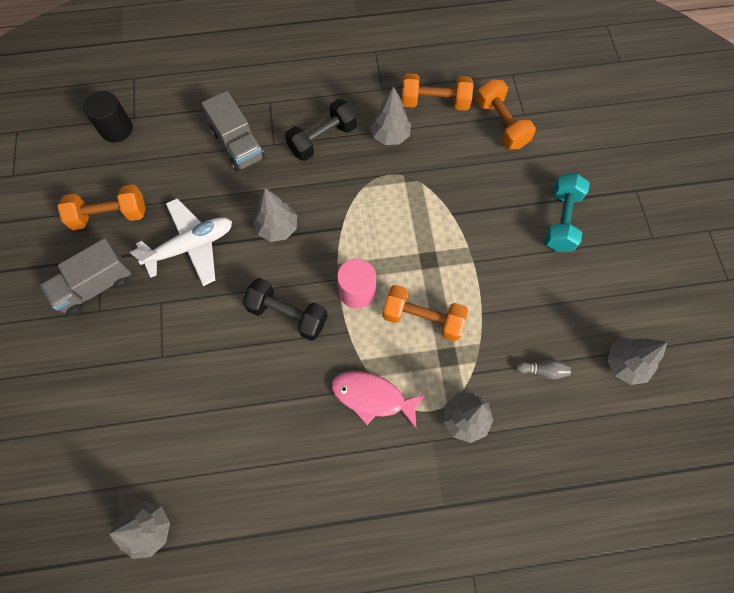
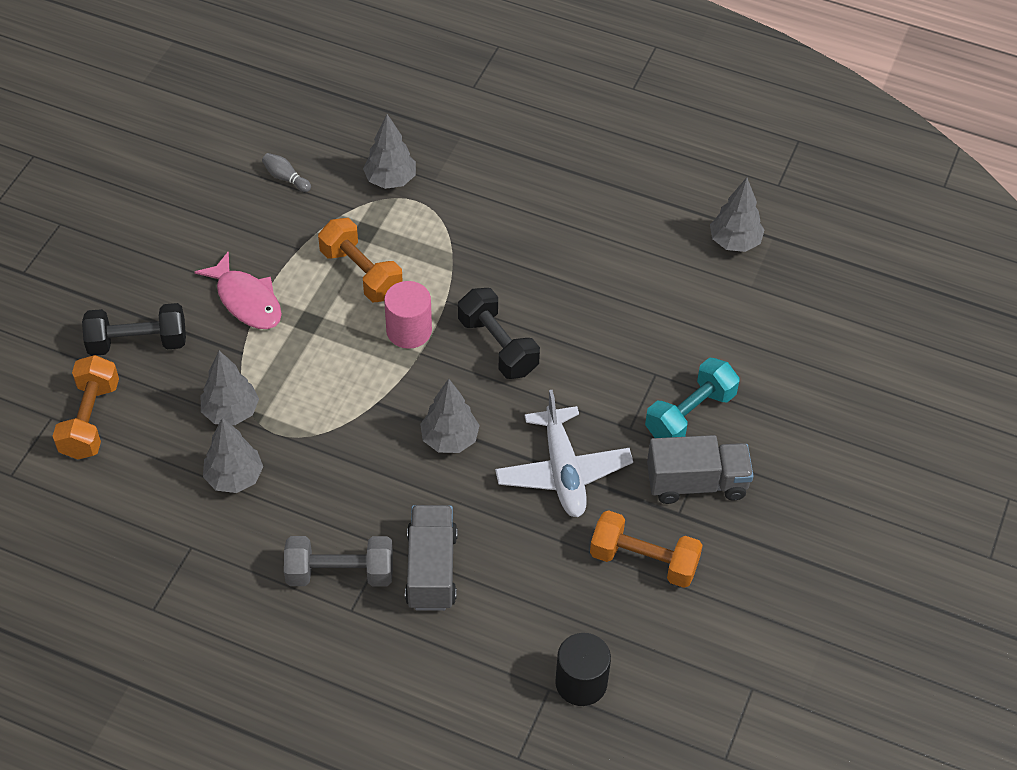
camera: 150 degrees left, 15 degrees down
(191, 246) = (563, 471): white plane -> white plane turned 105 degrees counterclockwise
(289, 117) = (340, 573): none -> grey dumbbell
(322, 139) = (320, 518): black dumbbell -> black dumbbell (138, 343)
(372, 397) = (463, 236): pink fish -> pink fish (246, 300)
(434, 102) = (142, 491): orange dumbbell -> none
(561, 220) = (134, 285): turquoise dumbbell -> turquoise dumbbell (690, 414)
(625, 364) = (206, 145): grey tree -> grey tree (231, 412)

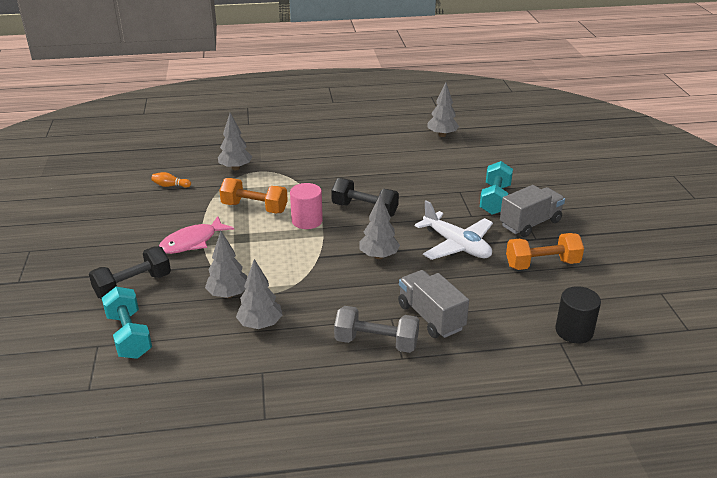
camera: 30 degrees left, 20 degrees down
(90, 420) = (129, 335): orange dumbbell -> turquoise dumbbell
(246, 300) = (192, 242): pink fish -> pink fish turned 120 degrees clockwise
(286, 178) = (170, 186): grey bowling pin -> orange bowling pin
(340, 573) = (376, 342): grey dumbbell -> grey dumbbell turned 45 degrees clockwise

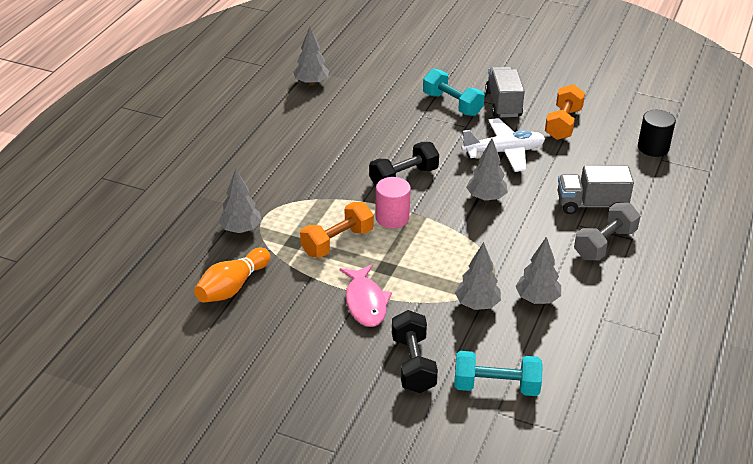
camera: 60 degrees left, 5 degrees up
(170, 186) = (232, 287): orange bowling pin -> orange bowling pin, size x1.95

